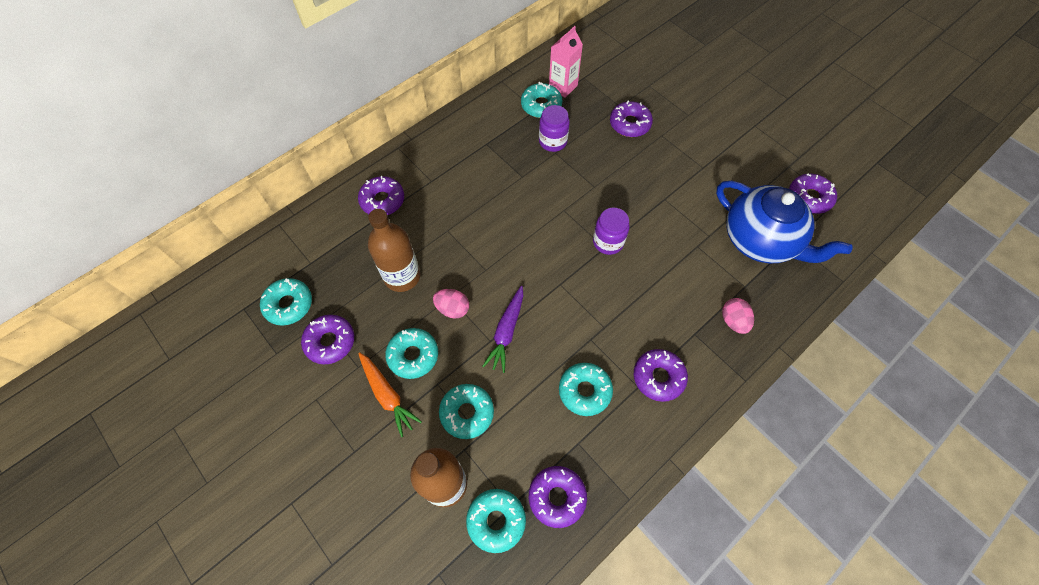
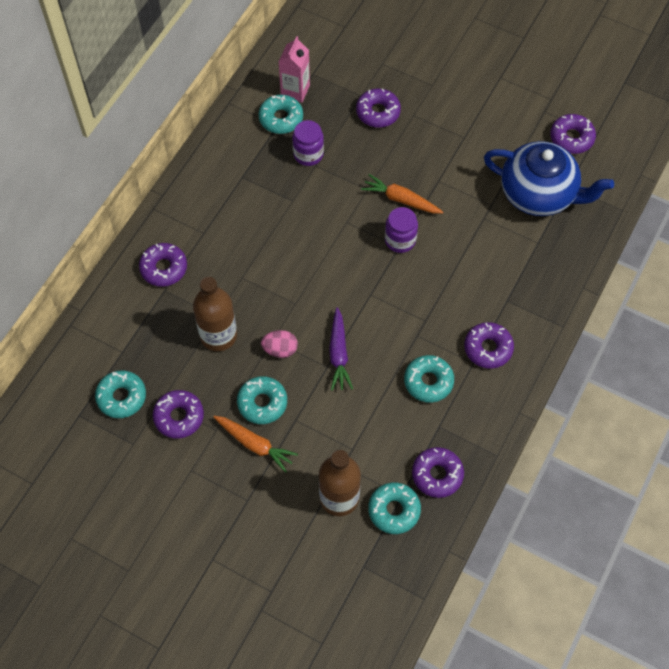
camera: 20 degrees left, 0 degrees up
(467, 413) = (332, 435): turquoise donut -> none
(622, 205) = (401, 199): none -> orange carrot
(733, 321) = (537, 277): pink egg -> none

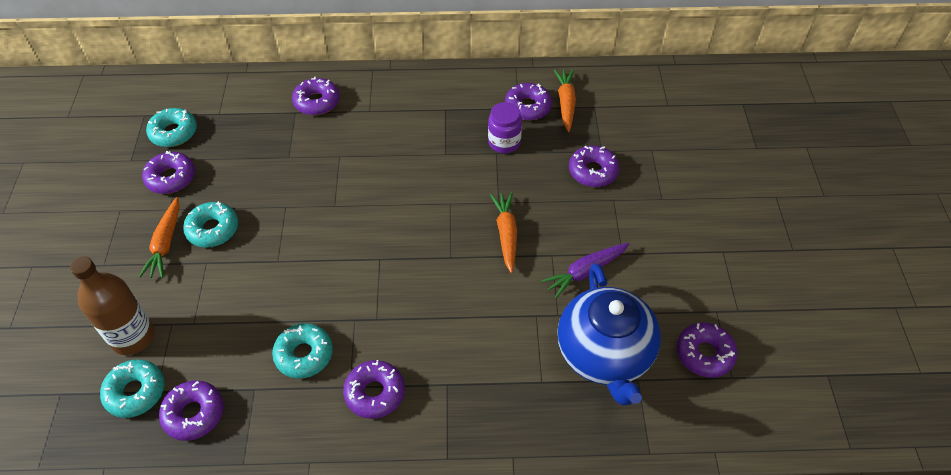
camera: 60 degrees right, 10 degrees down
(218, 335) = (269, 167): brown bottle -> none
(280, 349) = (277, 217): pink egg -> none
(281, 118) = (527, 107): turquoise donut -> purple donut
(295, 91) = (565, 103): pink carton -> orange carrot
(339, 354) = (297, 263): purple carrot -> purple carrot (585, 272)
(400, 240) = (458, 255): purple jar -> none

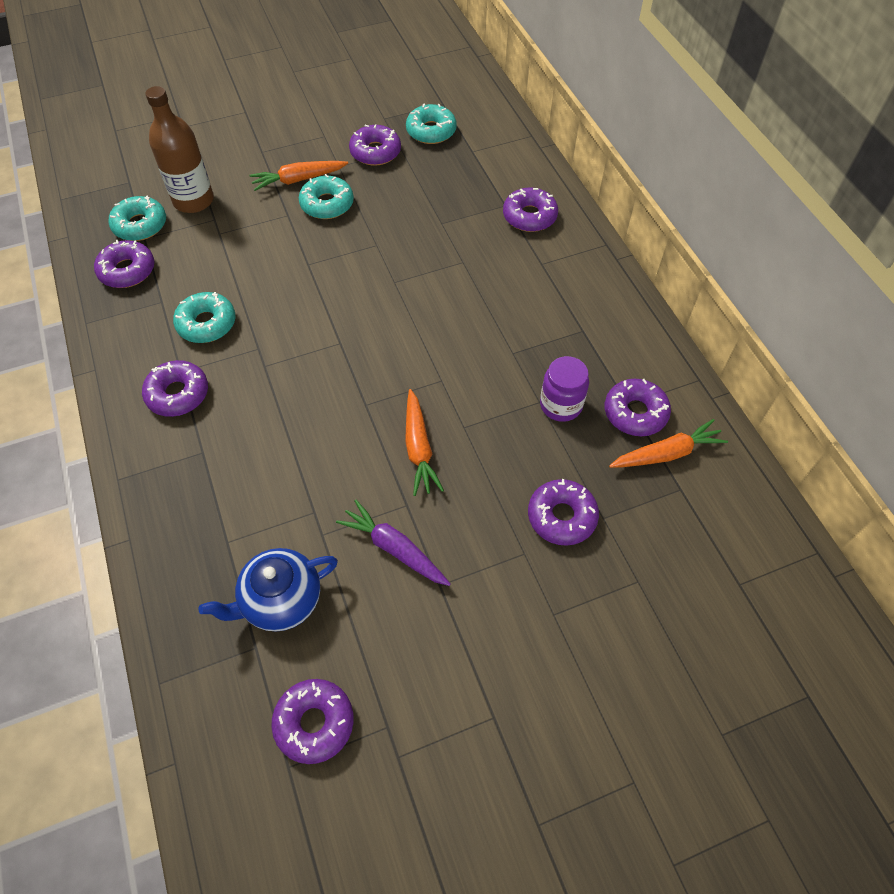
camera: 70 degrees right, 5 degrees up
(506, 234) = (419, 448): orange carrot -> orange carrot turned 105 degrees clockwise
(604, 354) = (281, 600): blue teapot -> blue teapot, size x0.65

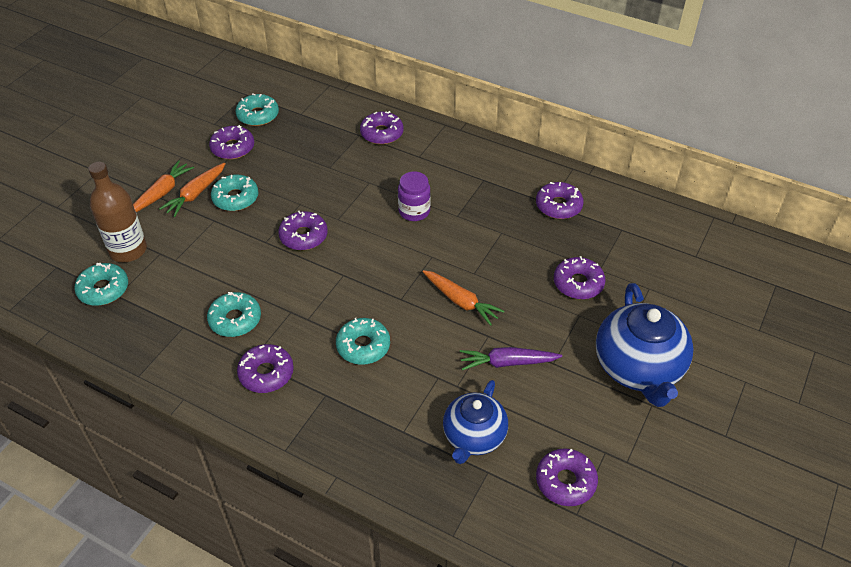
camera: 40 degrees left, 10 degrees down
(127, 271) = (130, 324): purple donut -> purple donut (303, 236)
(282, 428) = (363, 346): none -> turquoise donut
(524, 664) = (638, 368): none -> blue teapot
(561, 405) = (515, 227): purple jar -> purple jar (414, 211)
(667, 453) = (596, 216): orange carrot -> orange carrot (162, 193)

